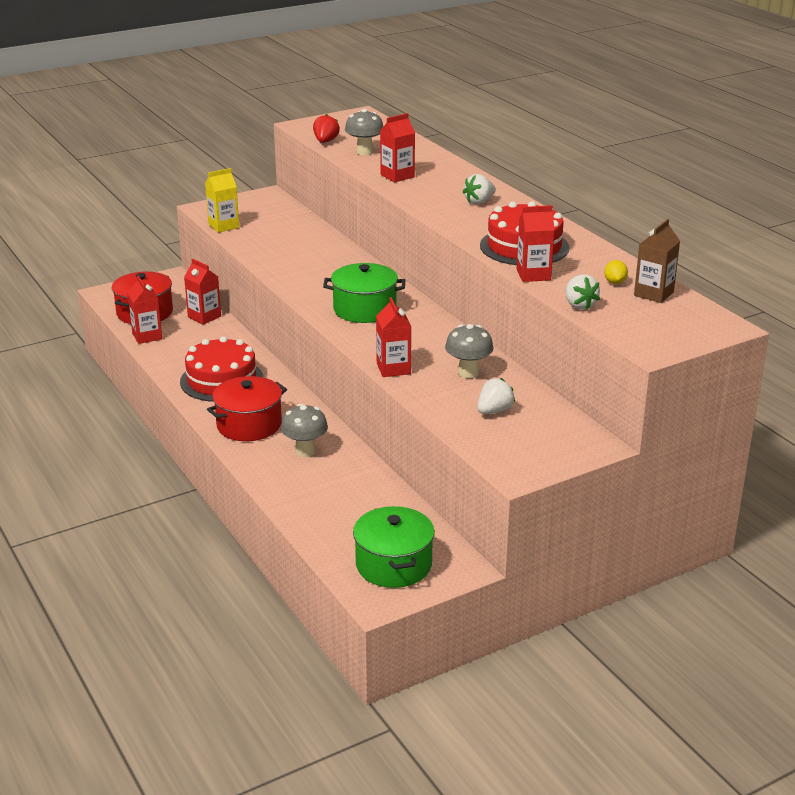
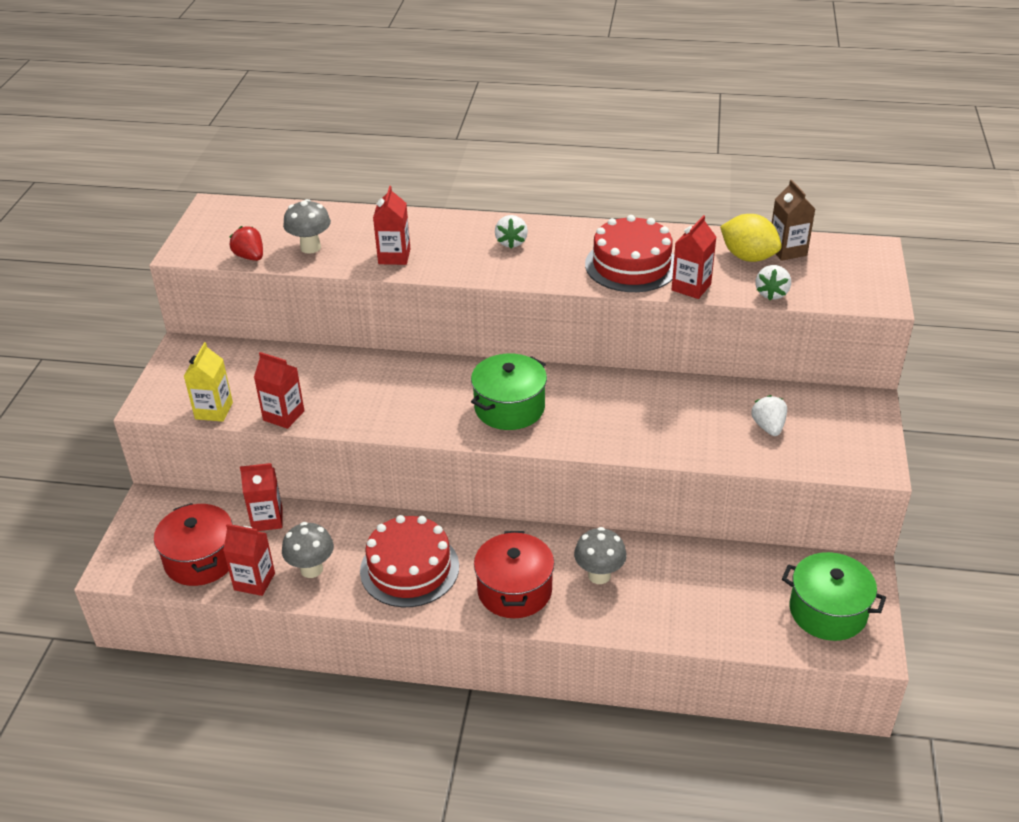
camera: 50 degrees left, 10 degrees up
(393, 369) = (640, 446): red carton -> red carton (283, 415)
(468, 373) = (690, 408): grey mushroom -> grey mushroom (311, 569)
(579, 305) = (771, 293): white strawberry -> white strawberry turned 90 degrees clockwise
(615, 282) = (748, 257): yellow lemon -> yellow lemon, size x2.02

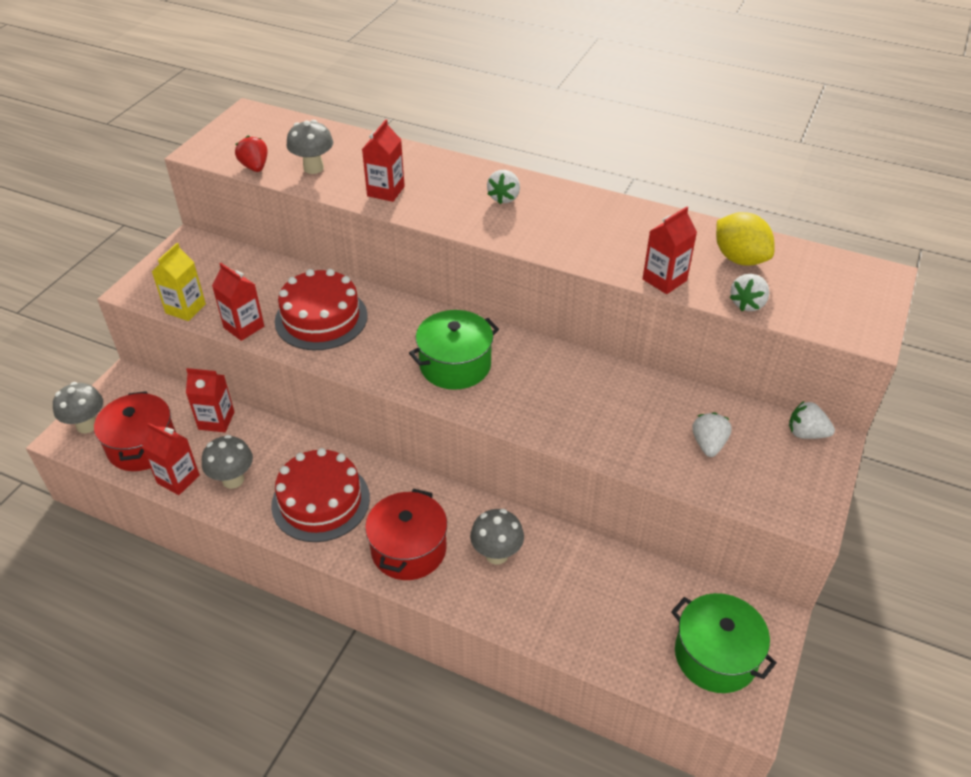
camera: 15 degrees right, 5 degrees up
(131, 553) = (87, 425): none -> grey mushroom
(631, 265) = (613, 244): red cake -> red cake (321, 318)
(787, 250) = (785, 259): brown carton -> none
(847, 400) = (806, 433): none -> white strawberry

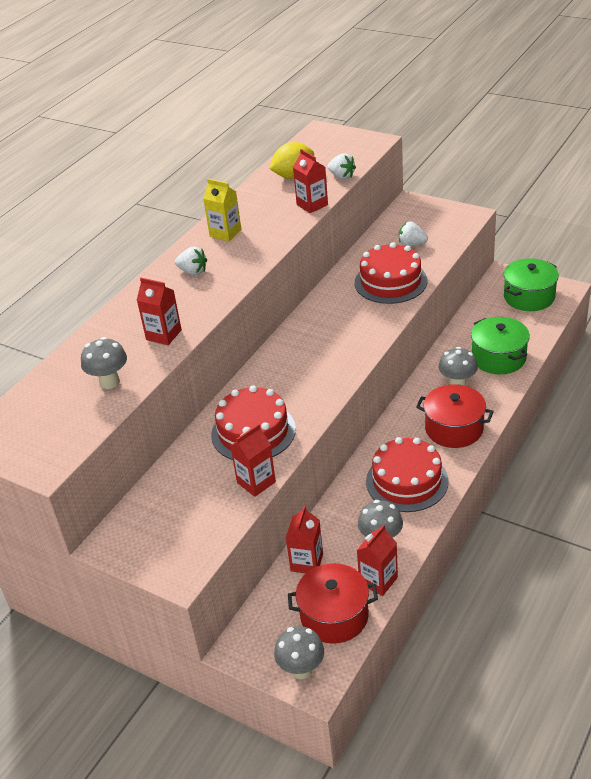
camera: 80 degrees left, 5 degrees down
(185, 308) = (220, 529): yellow carton -> yellow carton (225, 233)
(255, 167) = (93, 422): red strawberry -> none
(455, 365) = (324, 352): green pot -> green pot (498, 358)
(610, 423) = (390, 282): none -> red cake
(806, 433) = (403, 209): white strawberry -> none

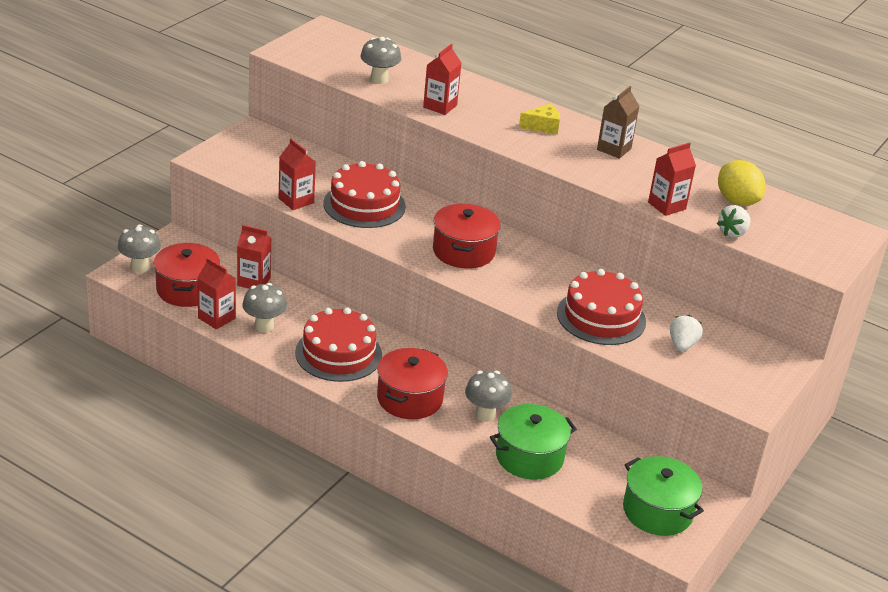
camera: 85 degrees right, 5 degrees down
(193, 272) = (543, 126): white strawberry -> yellow cheese
(225, 233) = (614, 149): yellow carton -> brown carton
(318, 360) = (463, 251): none -> red pot

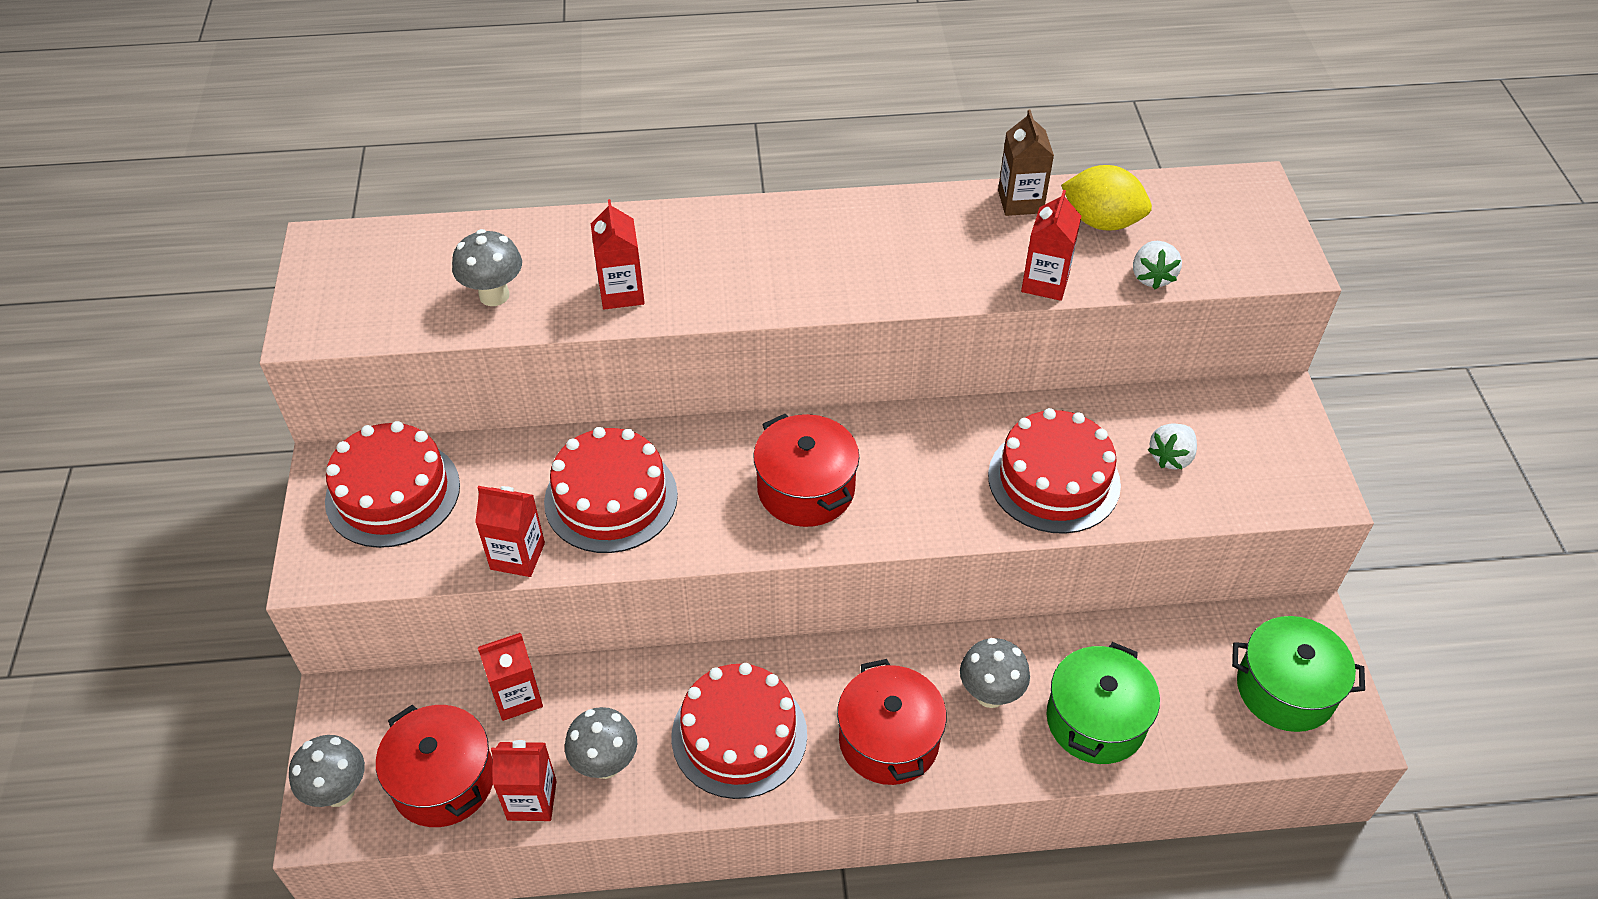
camera: 35 degrees left, 15 degrees up
(269, 152) = (393, 493): none -> red cake
(543, 126) = (778, 244): yellow cheese -> none
(614, 149) = (893, 227): brown carton -> brown carton (1020, 202)
(682, 345) = (1171, 457): white strawberry -> white strawberry turned 120 degrees counterclockwise

